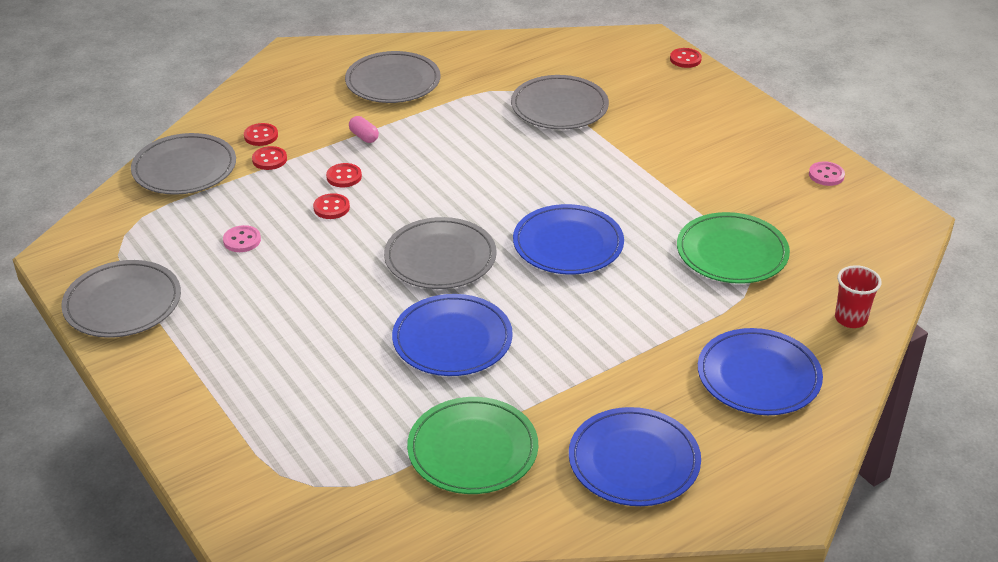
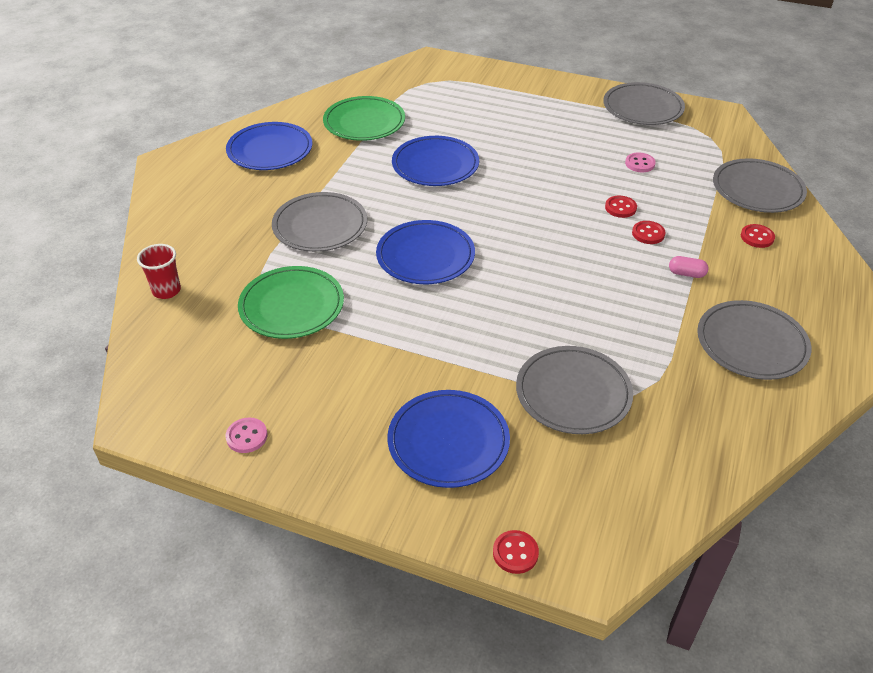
camera: 145 degrees right, 5 degrees up
(269, 159) = (718, 222): red button -> none
(440, 258) = (502, 207): grey plate -> grey plate (320, 226)
(758, 376) = (219, 222): blue plate -> blue plate (448, 441)

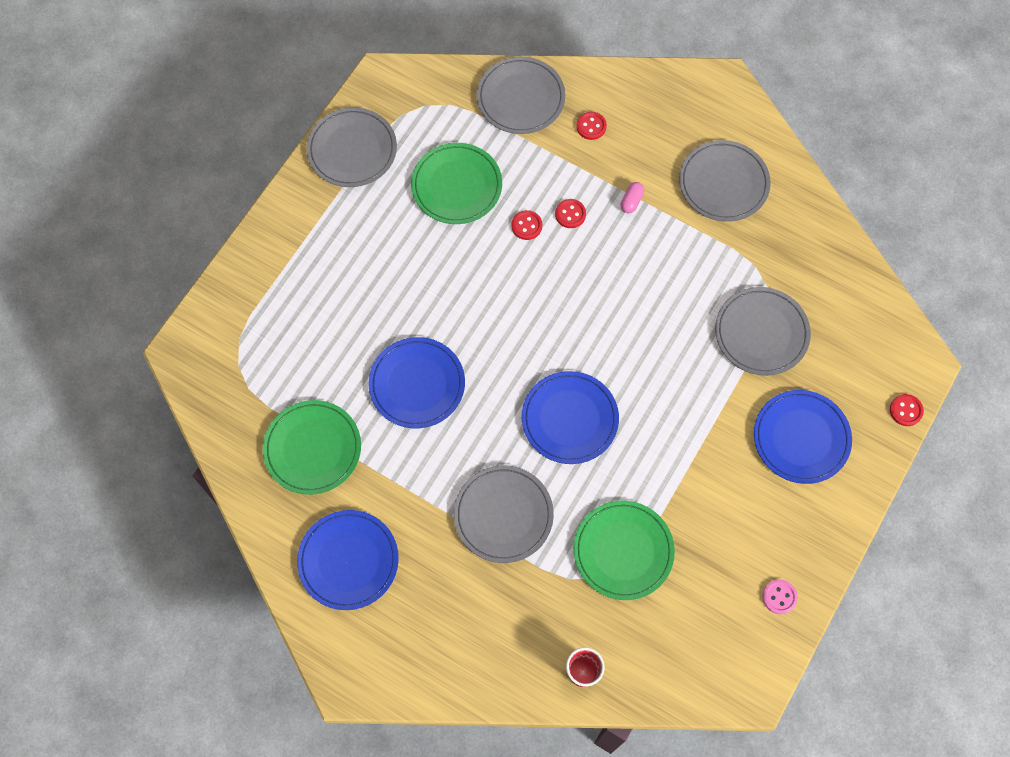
camera: 80 degrees left, 25 degrees up
(640, 164) = (457, 186): pink button -> green plate

